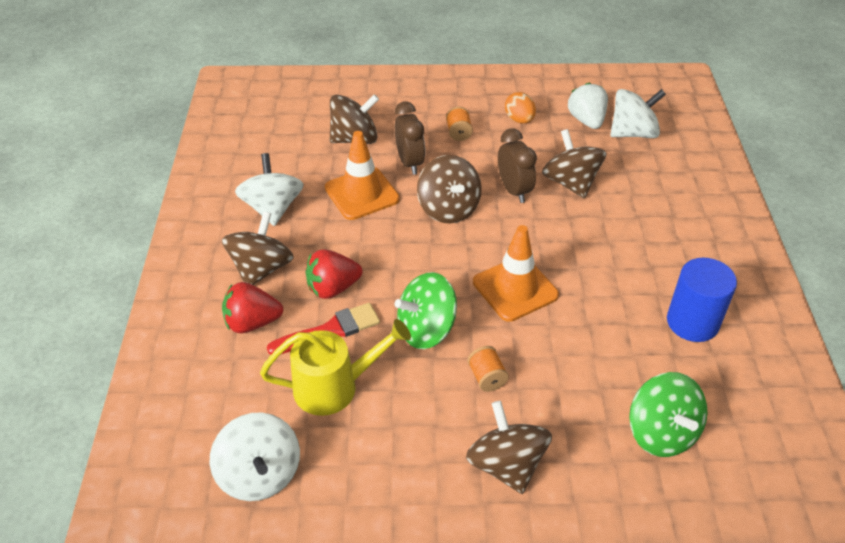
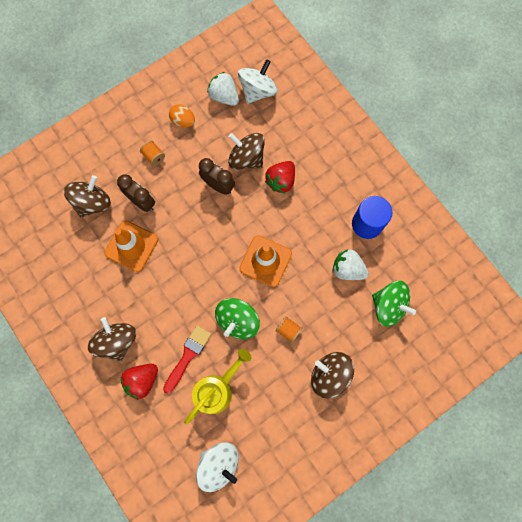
camera: 35 degrees left, 30 degrees up
(273, 208) = (87, 293): white spinning top -> none
(333, 288) = (168, 327): red strawberry -> red strawberry (281, 181)
(448, 209) = (190, 225): brown spinning top -> none
(627, 356) = (347, 269): none -> white strawberry

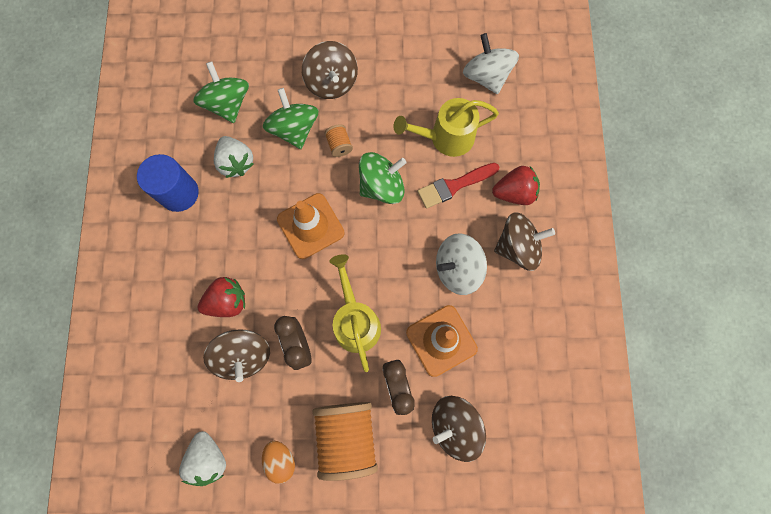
camera: 145 degrees left, 0 degrees up
(117, 341) = (517, 247): brown spinning top -> brown spinning top turned 120 degrees counterclockwise
(154, 156) = (347, 436): orange spool -> orange spool, size x2.31
(194, 222) = (355, 320): none -> yellow watering can
(257, 91) = (164, 435): white spinning top -> white spinning top (457, 269)
(328, 320) = (294, 129): none -> green spinning top

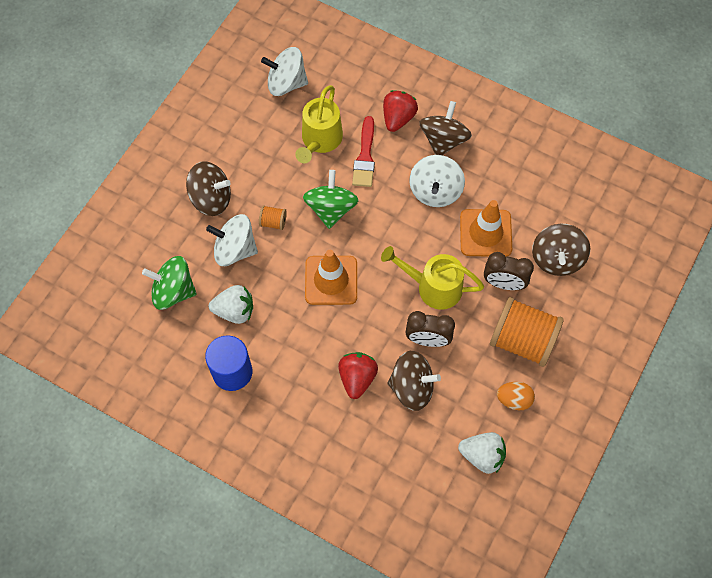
camera: 60 degrees left, 10 degrees down
(294, 129) = (235, 249): green spinning top -> white spinning top

